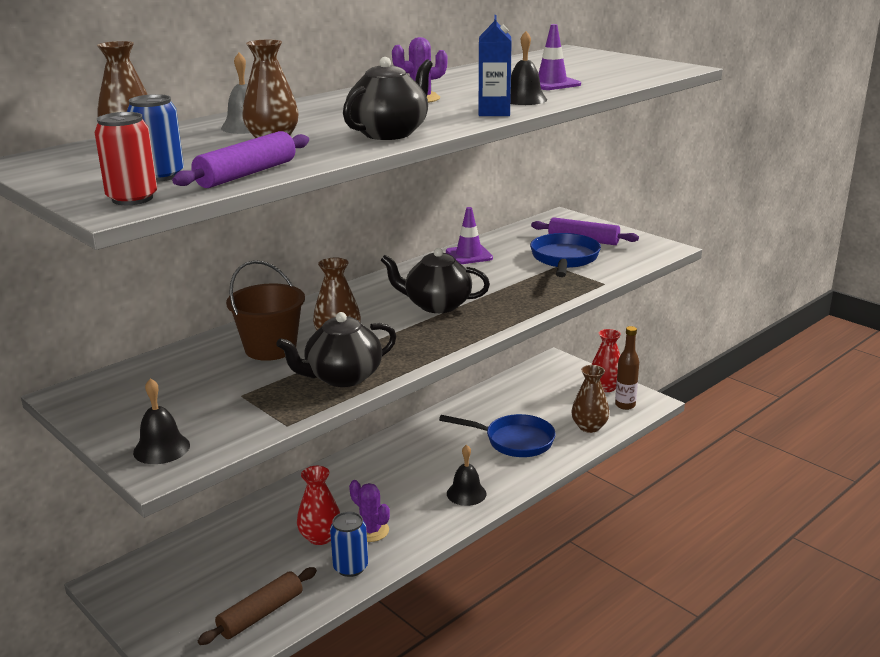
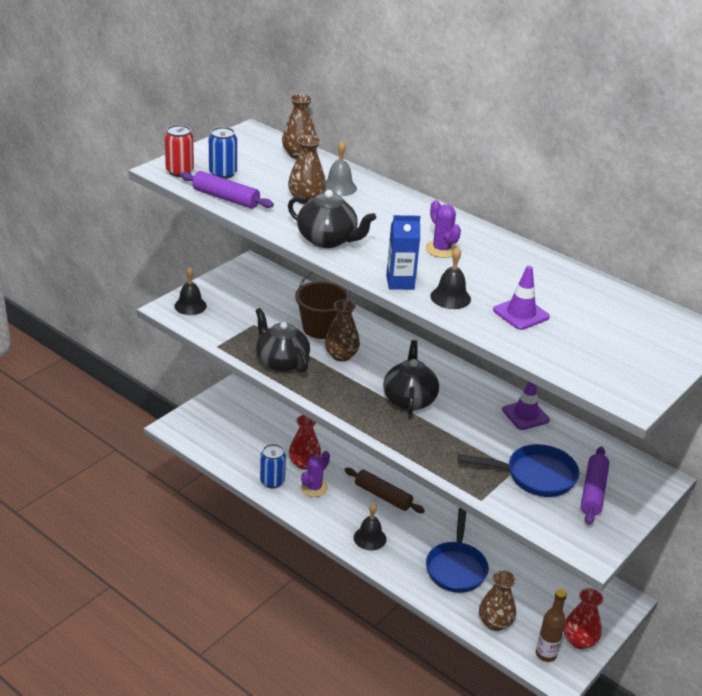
camera: 80 degrees right, 10 degrees up
(261, 614) = (223, 446): brown rolling pin -> brown rolling pin (383, 496)

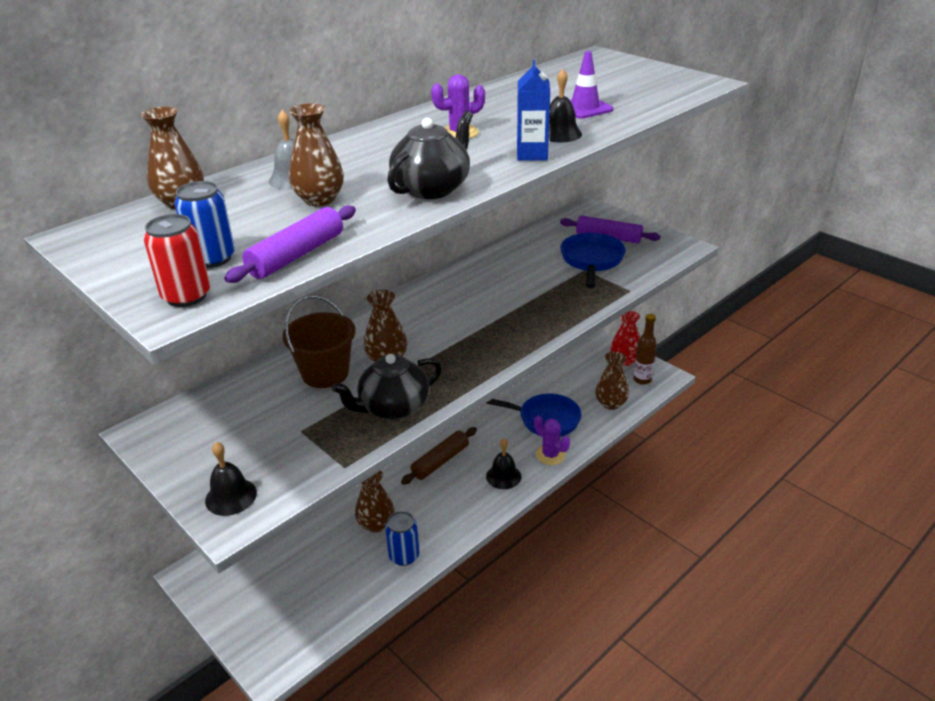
camera: 80 degrees left, 0 degrees up
(304, 463) = (376, 524): red vase -> brown vase
(314, 488) = (420, 517): purple cactus -> purple cactus (550, 455)
(409, 399) = (476, 319): black teapot -> none
(525, 415) = (503, 257): purple traffic cone -> none

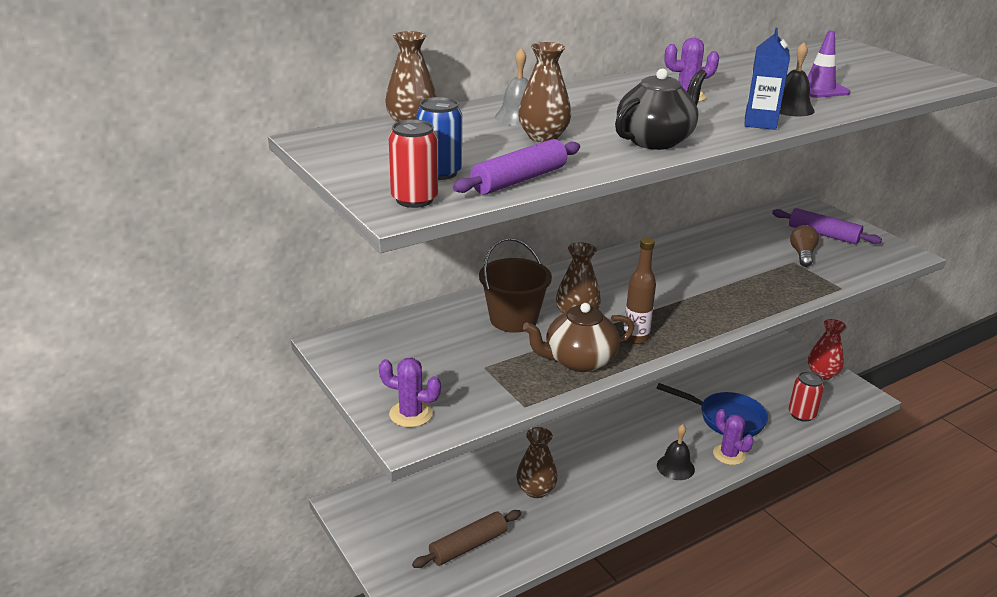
camera: 10 degrees right, 5 degrees down
(231, 496) = (411, 414): black bell -> purple cactus
(393, 408) = (578, 361): black teapot -> brown teapot
(404, 556) = (561, 525): blue can -> none
(440, 461) = (610, 441): brown rolling pin -> brown rolling pin (468, 546)
(591, 261) = (802, 254): blue pan -> brown light bulb
(611, 403) = (801, 414): brown vase -> red can
(642, 380) = (840, 396): brown bottle -> brown bottle (635, 338)

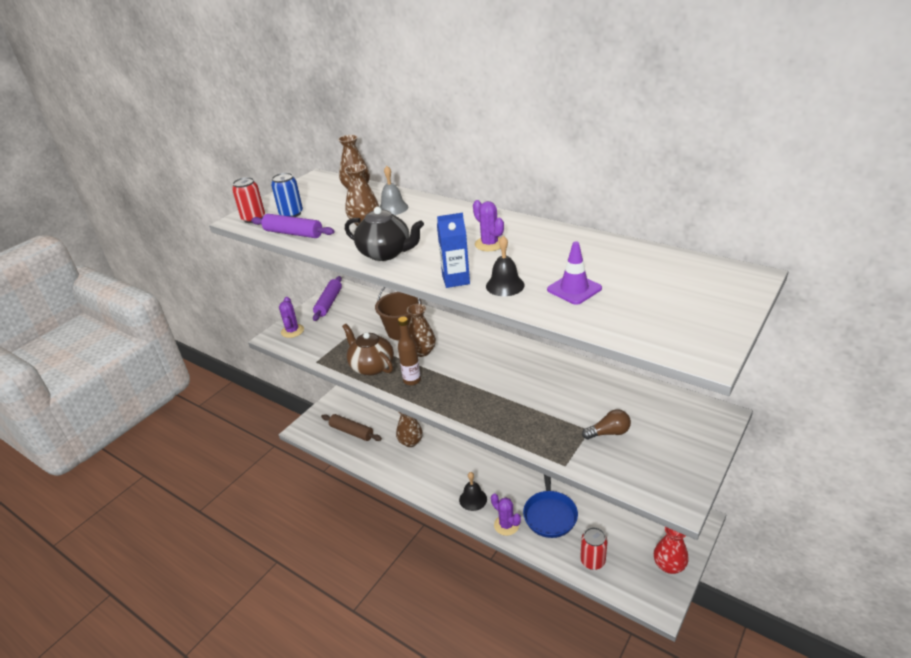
camera: 70 degrees right, 5 degrees up
(729, 454) = (506, 525): purple cactus -> purple cactus turned 75 degrees counterclockwise
(823, 234) = (664, 439): purple rolling pin -> purple rolling pin (329, 303)

